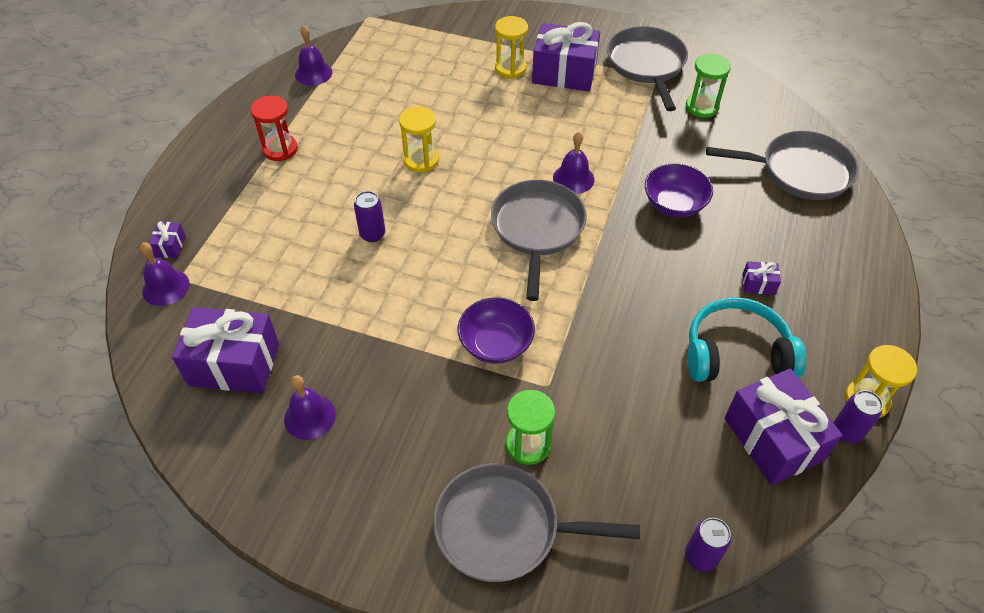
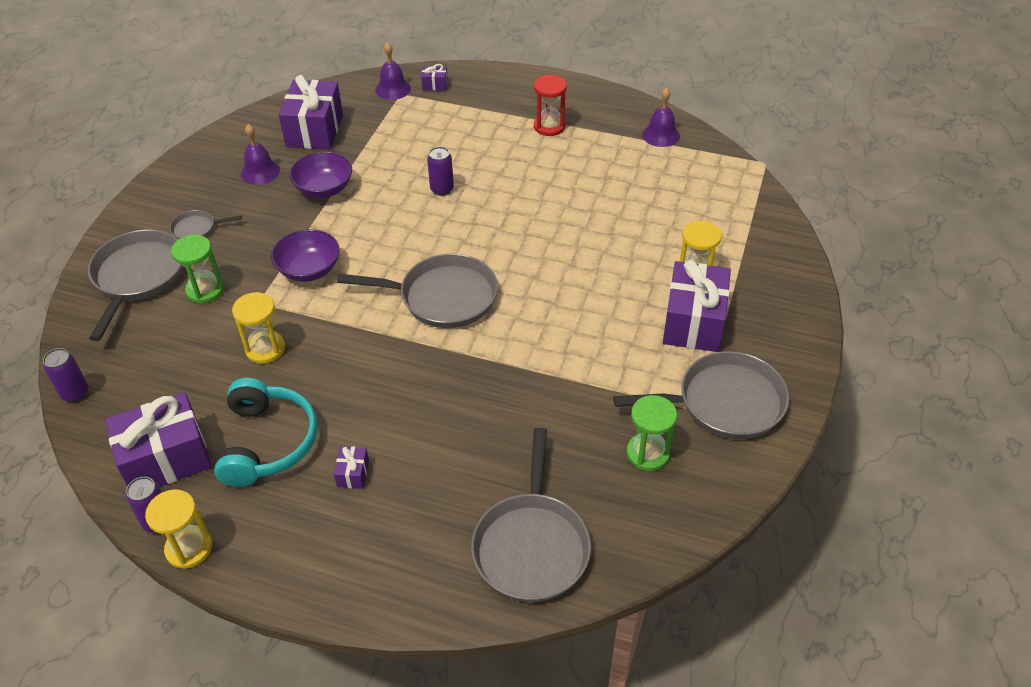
camera: 90 degrees right, 5 degrees down
(416, 474) = (196, 229): none -> grey pan
(421, 160) = (538, 214): yellow hourglass -> yellow hourglass (265, 349)
(573, 178) = (514, 326): purple bell -> none
(674, 204) = (475, 410): purple bowl -> purple bowl (324, 189)

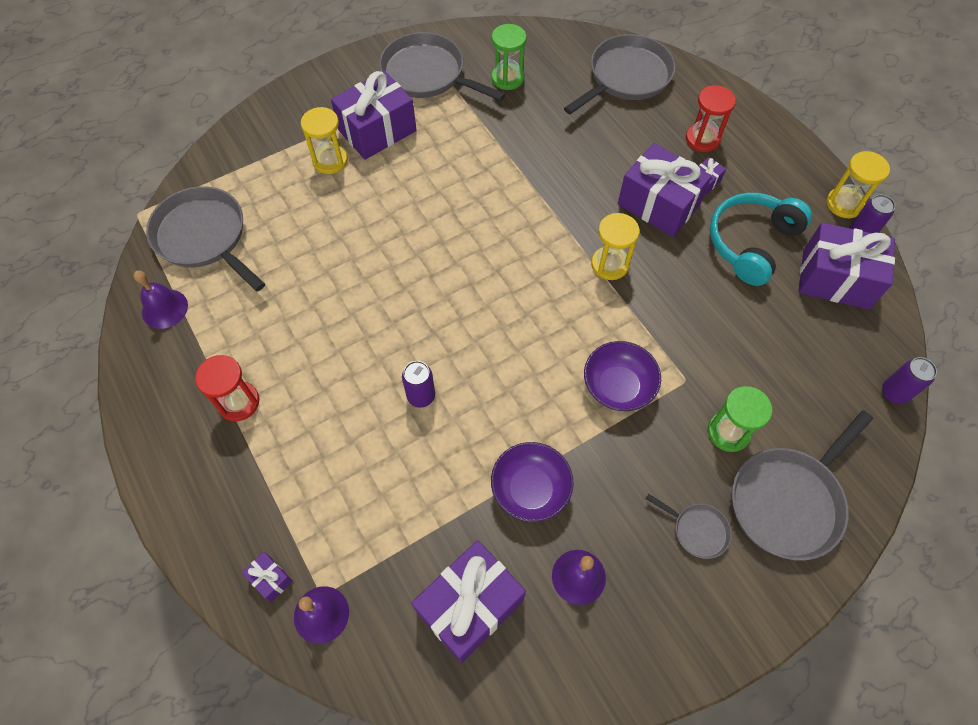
camera: 140 degrees left, 15 degrees up
(265, 349) = (708, 326): yellow hourglass -> yellow hourglass (610, 264)
(381, 422) = (658, 204): none -> purple gift
(388, 524) = (702, 139): none -> red hourglass
(442, 297) = (529, 275): grey pan -> grey pan (204, 237)

